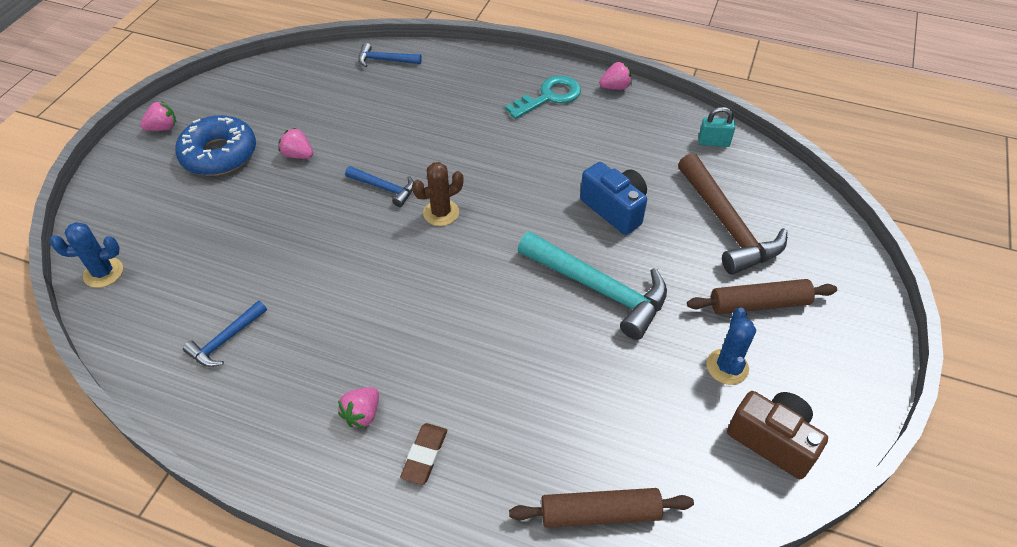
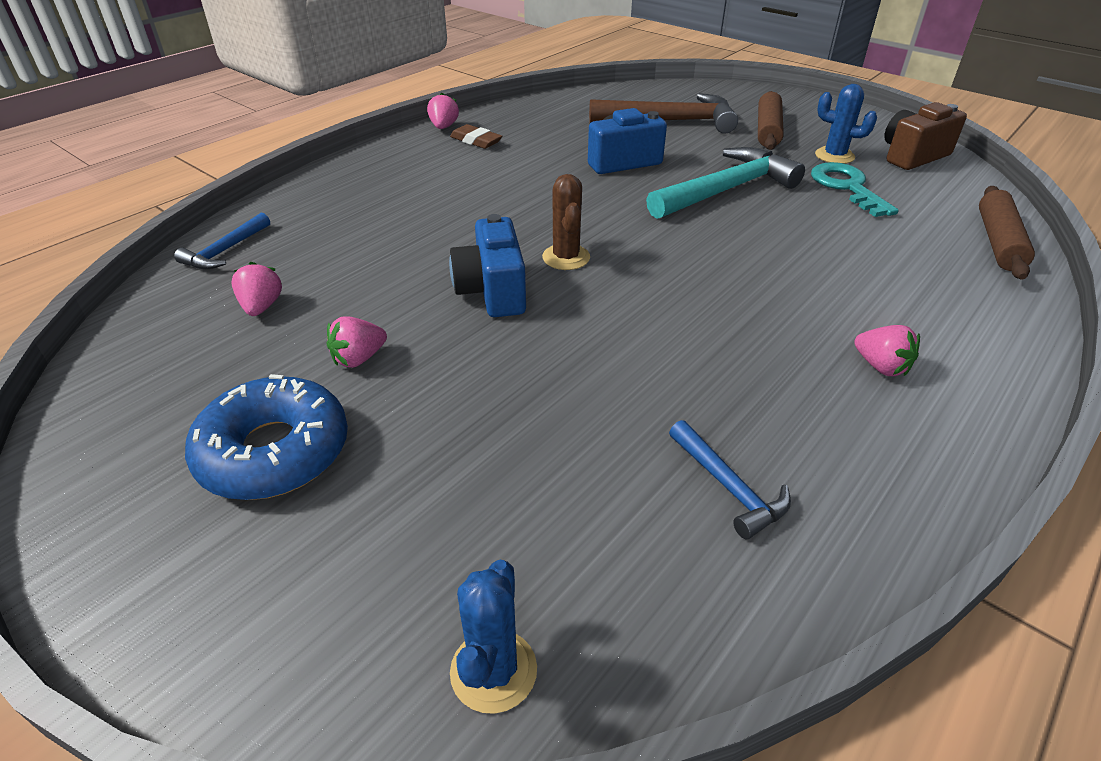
camera: 70 degrees left, 10 degrees down
(163, 128) = (112, 531): pink strawberry -> pink strawberry (262, 307)
(384, 188) = (492, 291): blue hammer -> blue camera
(424, 455) = (940, 329): brown eraser -> brown eraser (476, 141)
(549, 97) = (423, 160): turquoise key -> turquoise key (847, 187)
(713, 142) = (563, 105): turquoise padlock -> none

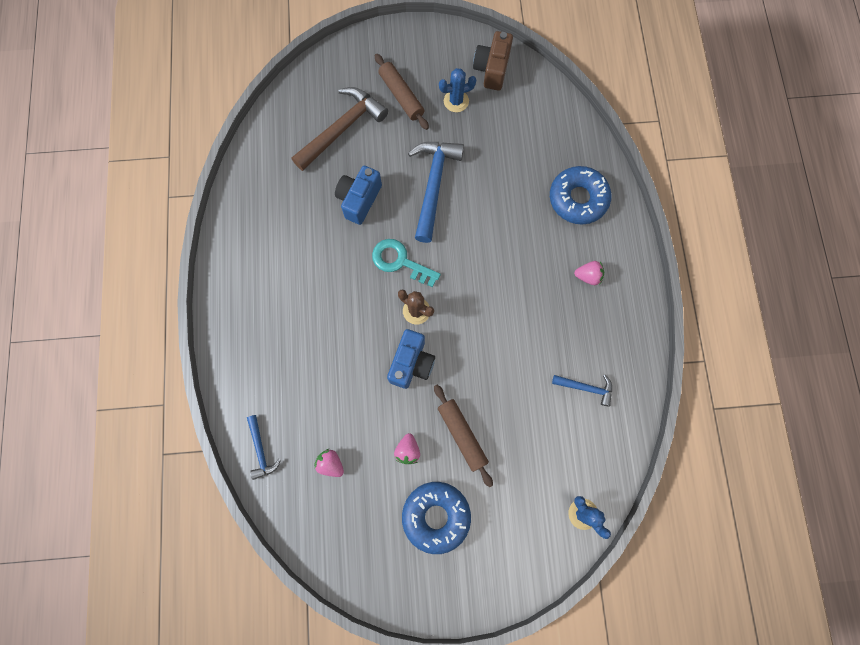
camera: 45 degrees left, 35 degrees up
(443, 127) = (222, 246): pink strawberry -> none
(476, 141) = (259, 245): brown eraser -> none
(492, 291) = (411, 363): blue camera -> blue camera turned 105 degrees counterclockwise
(726, 190) = (433, 185): turquoise hammer -> blue hammer
(847, 187) = (484, 133): turquoise key -> turquoise key (400, 261)
(943, 290) = (578, 199): none -> blue donut
(998, 242) = (576, 135): brown rolling pin -> brown rolling pin (462, 435)

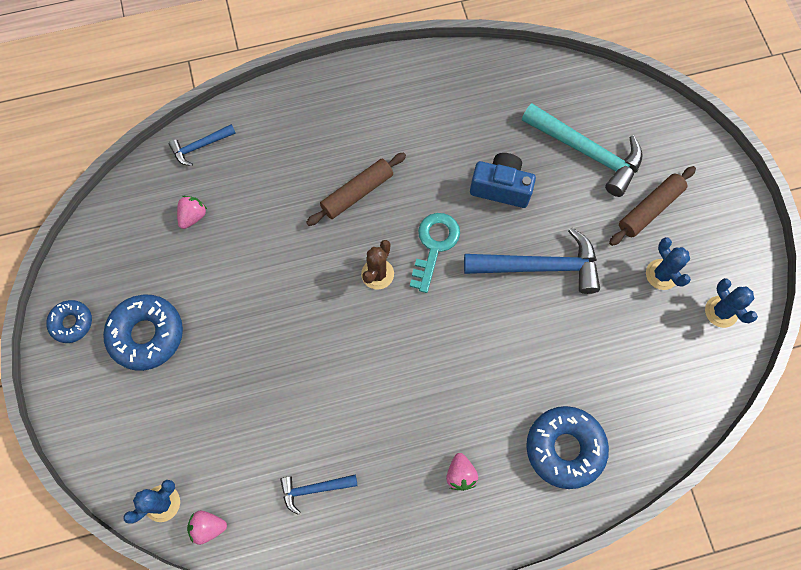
camera: 80 degrees right, 5 degrees down
(342, 129) = (587, 152): brown hammer -> turquoise hammer
(408, 450) = (215, 292): pink strawberry -> pink strawberry (208, 527)
(411, 363) = (314, 279): blue camera -> none
(413, 586) = (72, 323): none -> blue donut
(462, 435) = (239, 349): brown rolling pin -> brown rolling pin (357, 193)
(492, 69) = (721, 311): brown camera -> blue cactus
(586, 388) = (314, 489): blue hammer -> blue hammer turned 75 degrees clockwise

